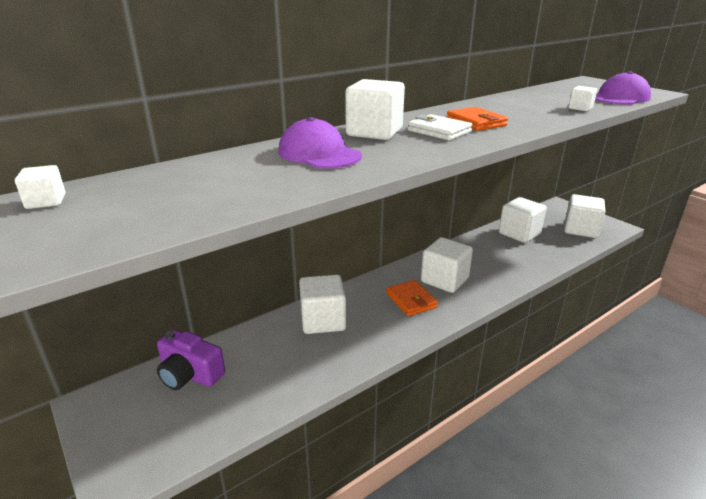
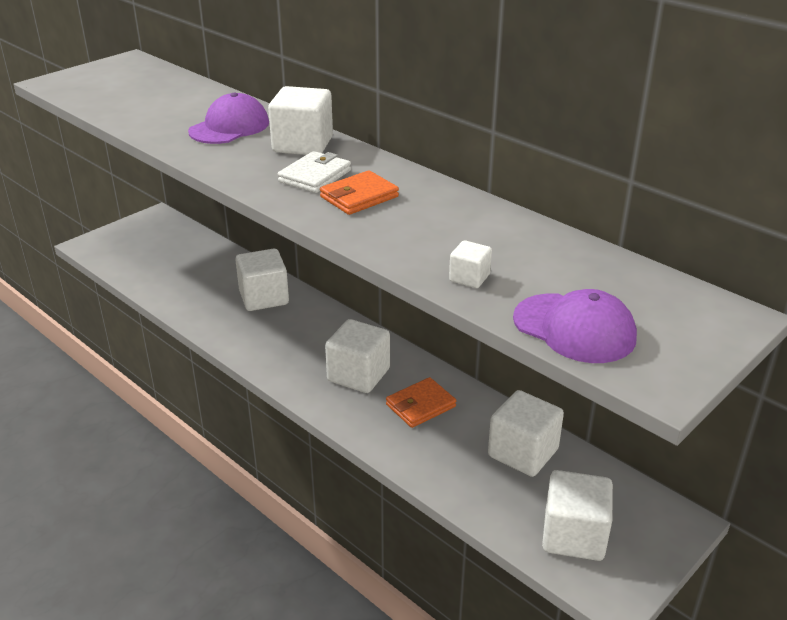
camera: 80 degrees right, 5 degrees up
(46, 201) = (131, 65): white cube -> none
(189, 374) = (186, 246): purple camera -> none
(411, 300) = (308, 350): orange wallet -> orange wallet (420, 405)

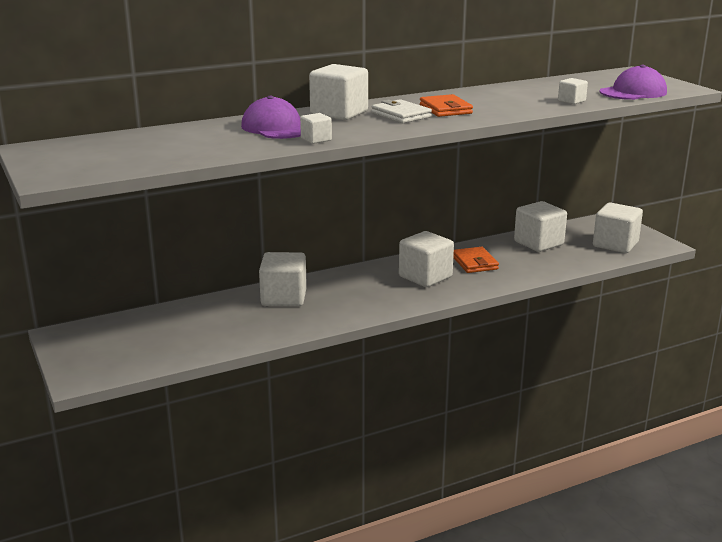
camera: 70 degrees left, 10 degrees down
(194, 151) = (316, 139): none -> white cube

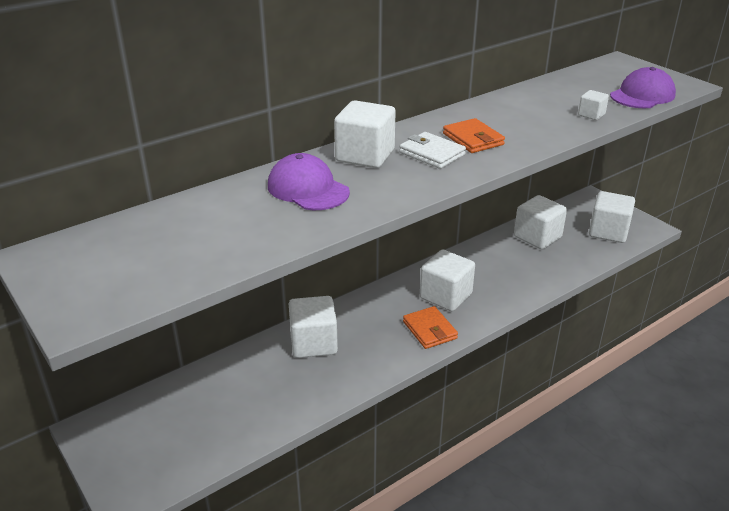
camera: 10 degrees left, 10 degrees up
(316, 139) = (361, 208): white cube -> none
(474, 263) = (486, 271): orange wallet -> orange wallet (429, 330)

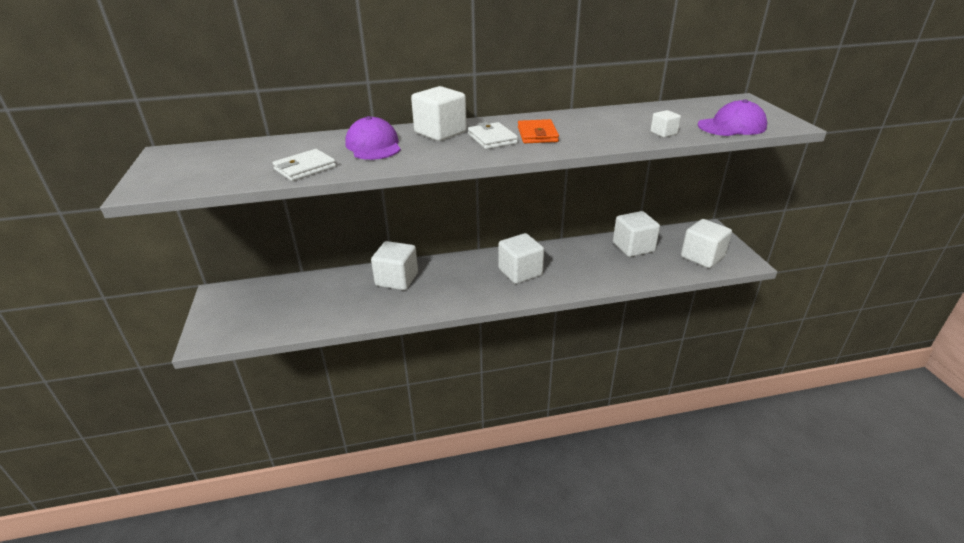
camera: 25 degrees right, 0 degrees up
(262, 238) = (305, 168): none -> white wallet
(429, 330) = (487, 292): orange wallet -> none

